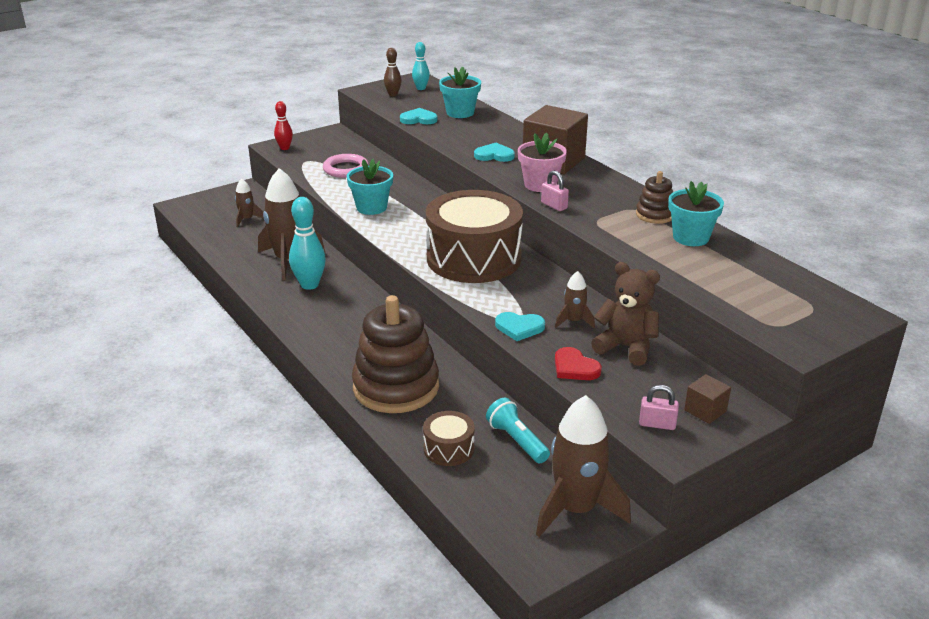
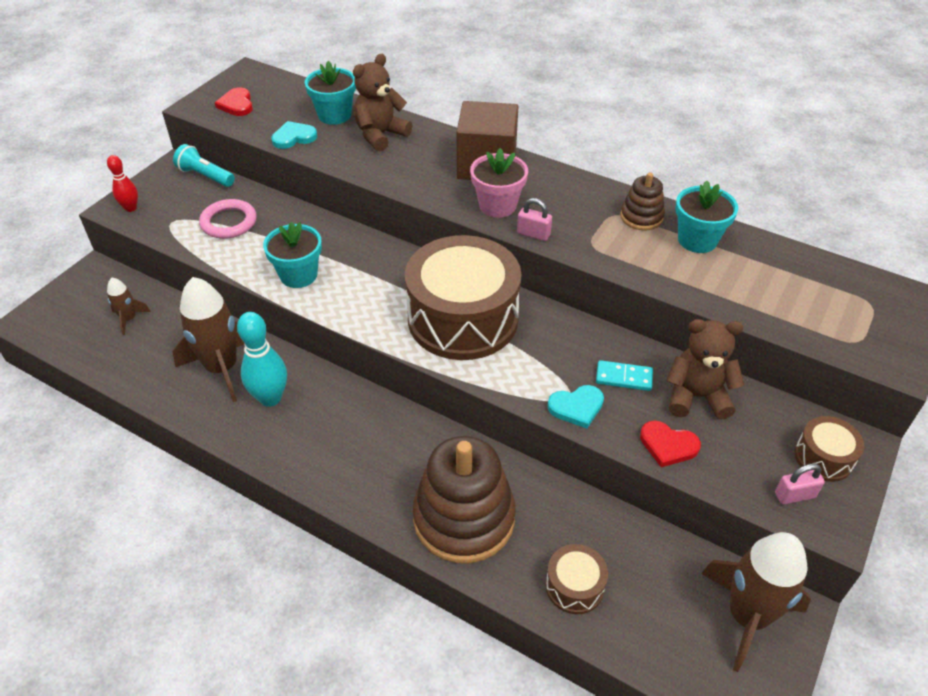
camera: 25 degrees left, 15 degrees up
(393, 94) = (236, 104): brown bowling pin -> red heart
(421, 88) = (263, 86): turquoise bowling pin -> none
(485, 129) = (380, 135): none -> brown teddy bear
(494, 155) = (417, 173): turquoise heart -> none
(517, 441) = (633, 545): turquoise flashlight -> turquoise flashlight (205, 176)
(574, 321) = (624, 377): brown rocket -> turquoise domino
(705, 410) = (823, 457): brown cube -> brown drum

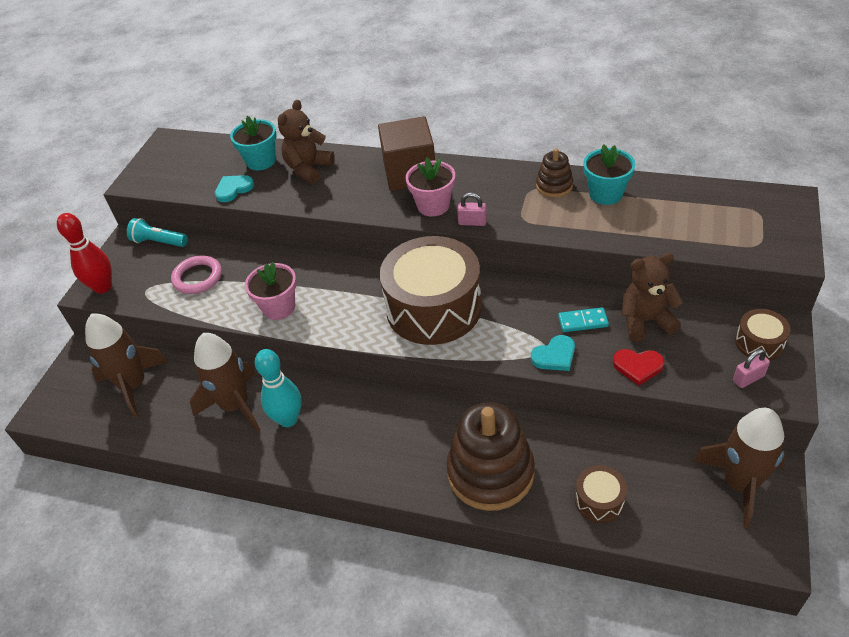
camera: 10 degrees left, 0 degrees up
(129, 319) = (133, 385): brown rocket -> brown rocket, size x2.07
(131, 208) = (103, 287): red bowling pin -> red bowling pin, size x1.67
(236, 104) = (169, 172): red heart -> none
(298, 275) = (279, 307): turquoise flower pot -> pink flower pot

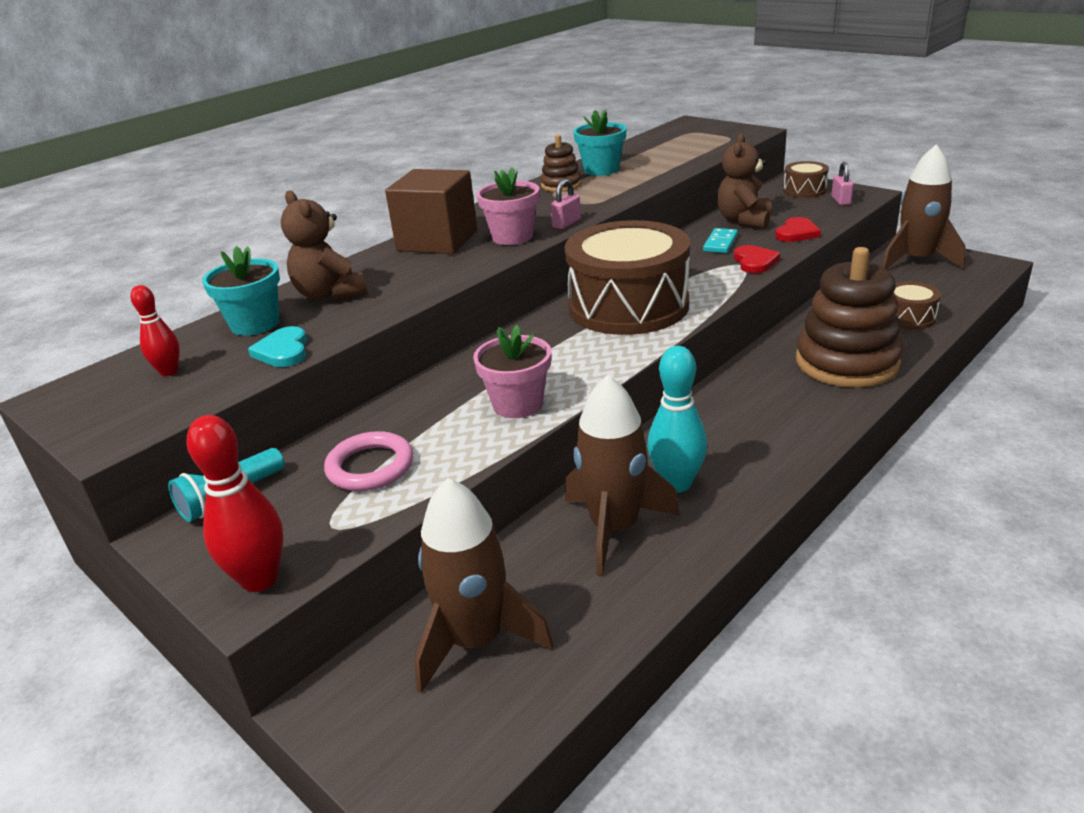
camera: 65 degrees left, 15 degrees down
(200, 162) = (169, 371): none -> red bowling pin
(554, 356) = (755, 262): turquoise heart -> red heart

